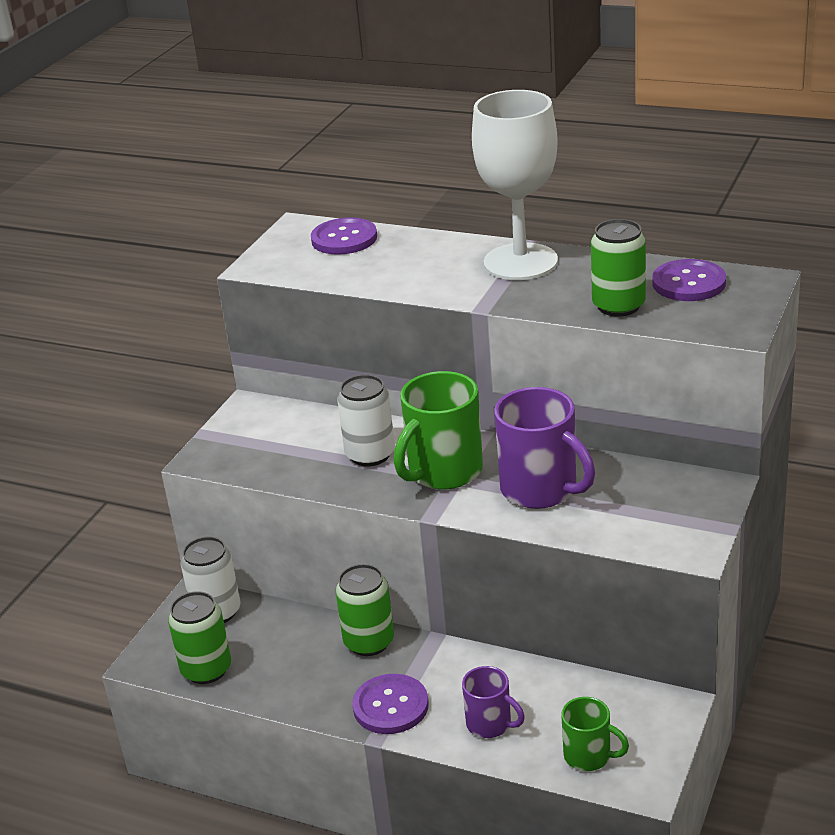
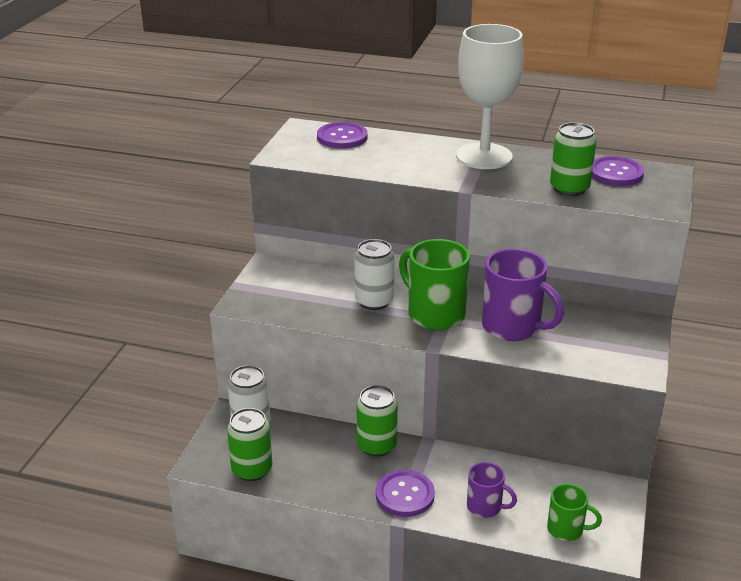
camera: 10 degrees left, 0 degrees up
(443, 472) = (434, 314): green mug -> green mug turned 105 degrees clockwise

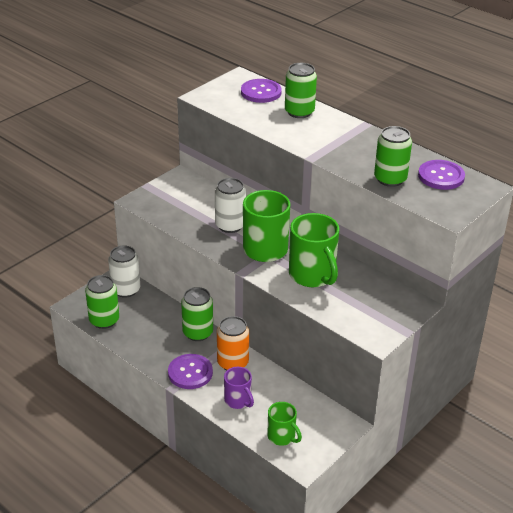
camera: 25 degrees right, 5 degrees up
(405, 147) = (299, 112): none -> green can
(444, 466) = (232, 363): none -> orange can
(484, 156) = (351, 135): white goblet -> none
(513, 327) = (312, 275): purple mug -> green mug

